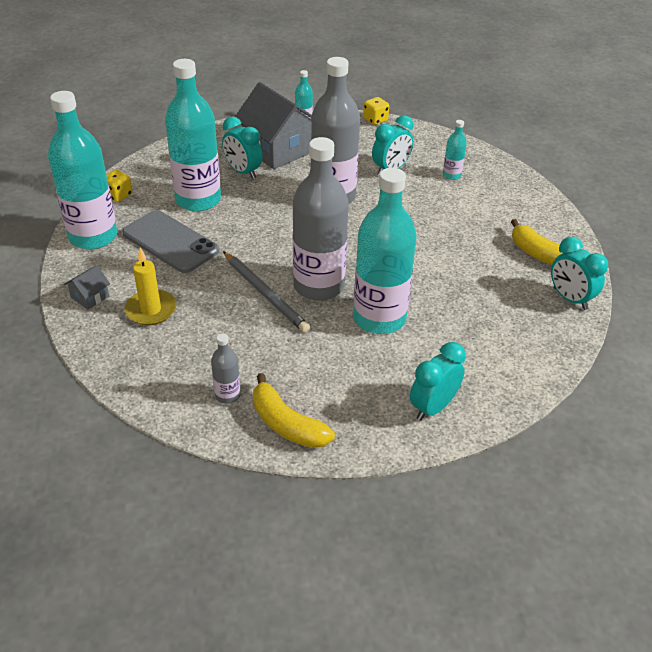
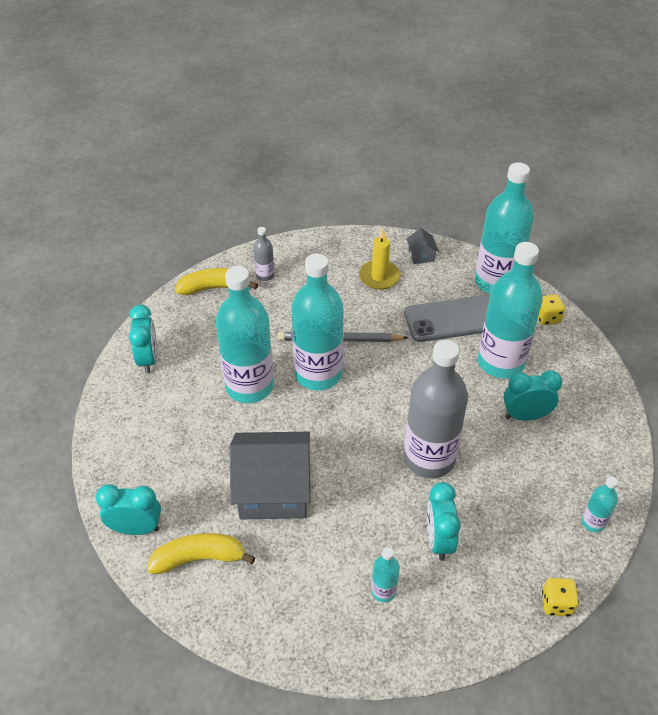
camera: 130 degrees right, 5 degrees up
(278, 149) = (550, 466): grey house -> grey house (273, 490)
(319, 286) = (318, 374): grey bottle -> turquoise bottle

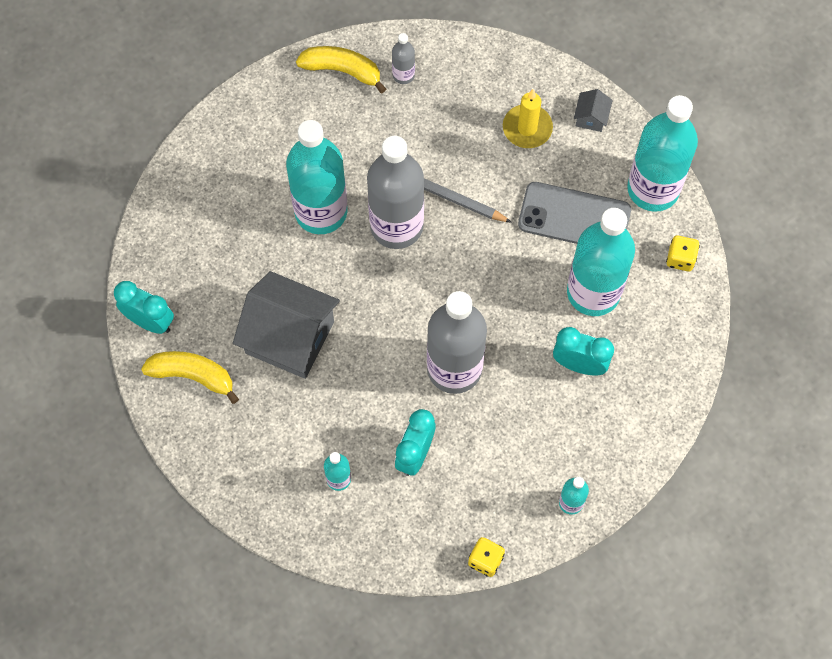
camera: 25 degrees right, 20 degrees up
(148, 359) = (235, 136): turquoise clock -> none
(318, 374) = (396, 226): turquoise bottle -> grey bottle

